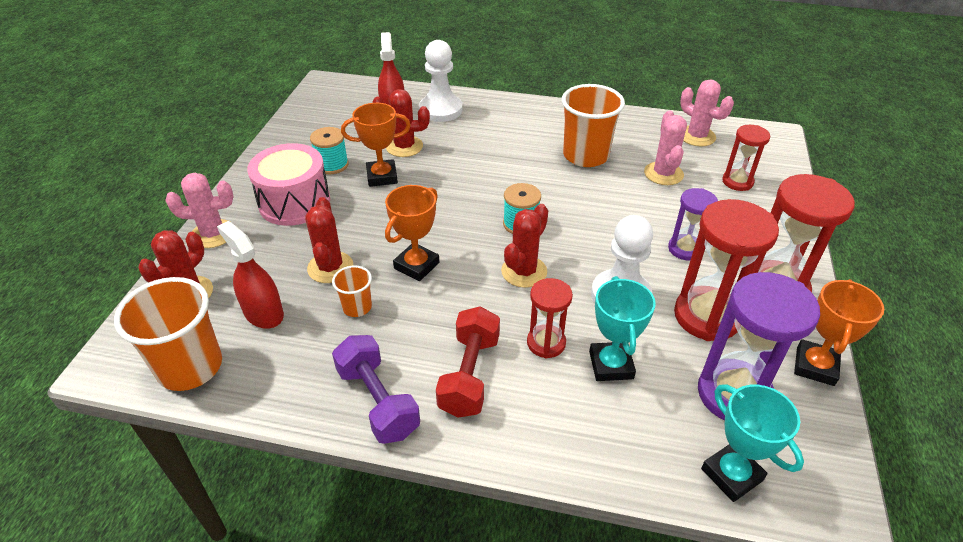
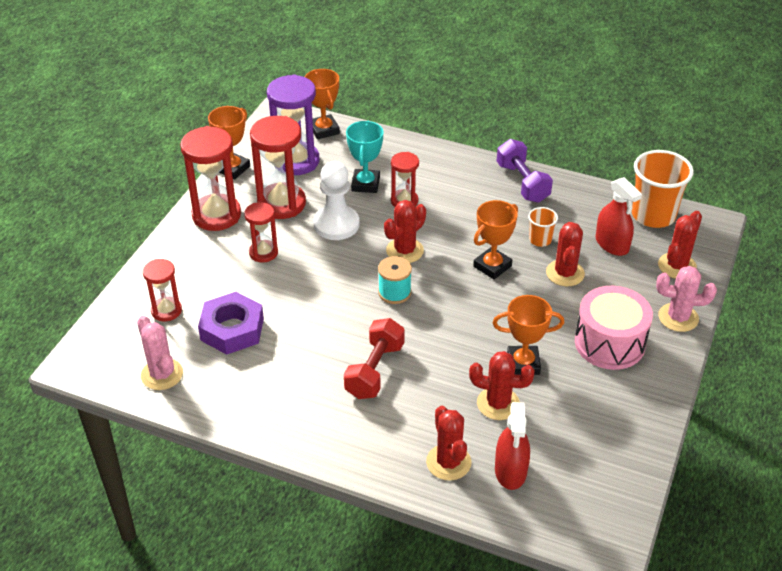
camera: 170 degrees left, 0 degrees up
(332, 165) = (578, 387): turquoise spool -> none
(441, 110) = (448, 462): white pawn -> red cactus
(469, 375) = (461, 189): red dumbbell -> red dumbbell (374, 370)
(585, 156) = (299, 363): orange cup -> none
(663, 174) = (232, 329): pink cactus -> purple nut
(685, 249) = (263, 253): purple hourglass -> red hourglass
(731, 474) = (324, 130): turquoise trophy -> orange trophy

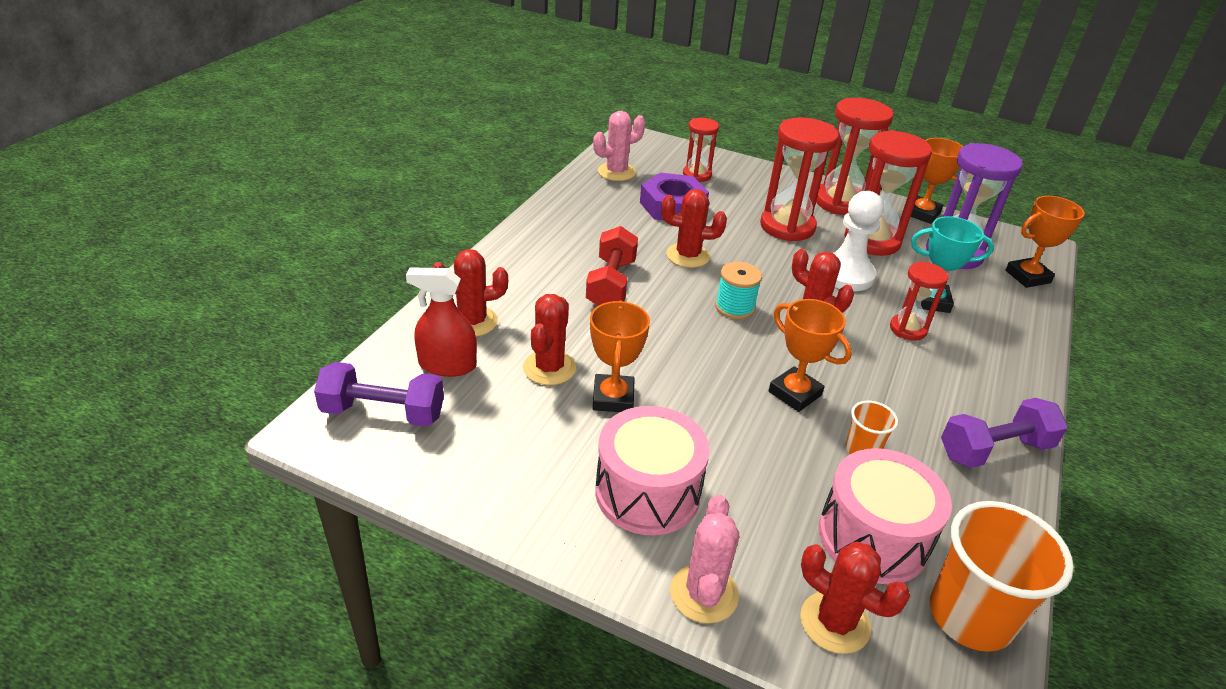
camera: 90 degrees right, 5 degrees down
(263, 253) = (787, 226): red hourglass -> red hourglass, size x1.75
(374, 370) = (611, 284): red dumbbell -> red dumbbell turned 75 degrees clockwise
(565, 273) = (792, 467): red cactus -> red cactus (688, 256)
(578, 503) = (383, 413): none -> purple dumbbell
(612, 244) = (873, 537): red spray bottle -> pink drum

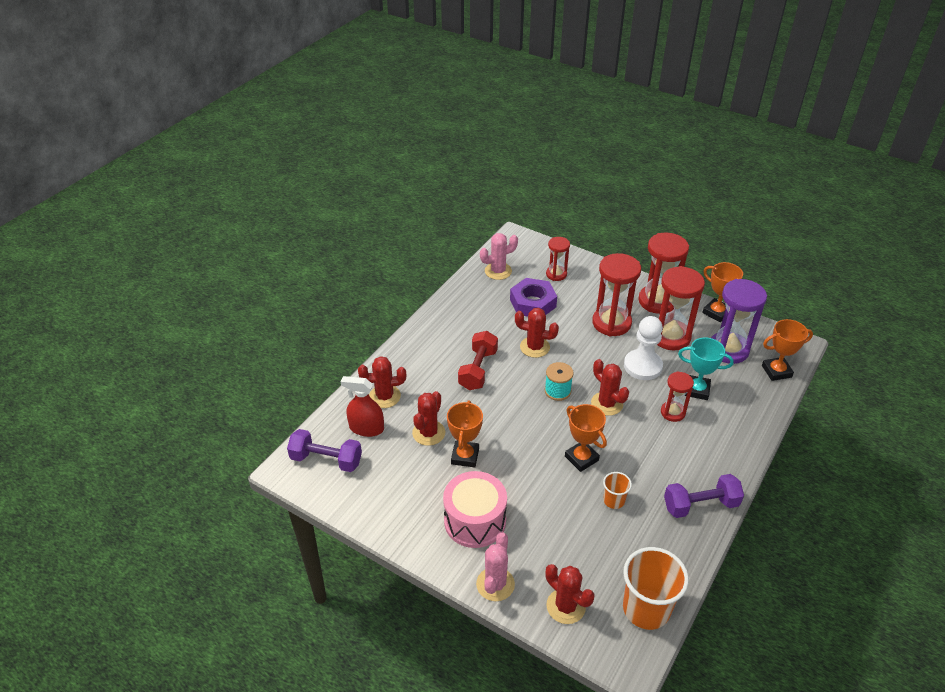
camera: 10 degrees right, 5 degrees up
(873, 537) = (603, 558): pink drum -> none

